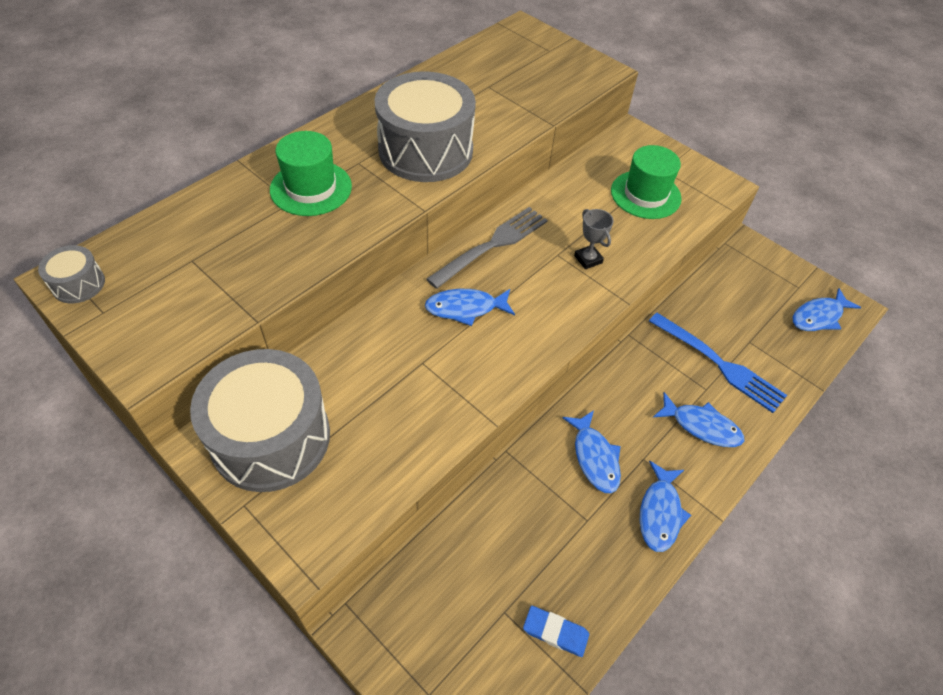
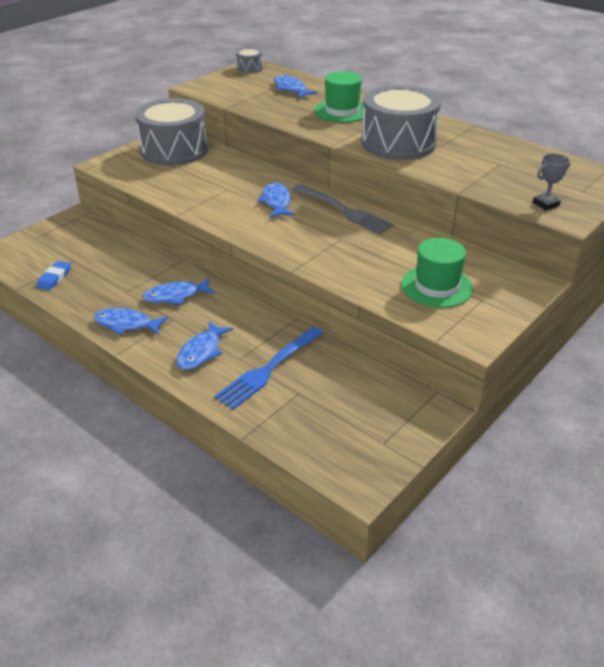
camera: 90 degrees right, 15 degrees down
(588, 259) = (339, 252): grey trophy -> grey trophy (545, 204)
(819, 316) = (341, 452): blue fish -> blue fish (291, 89)

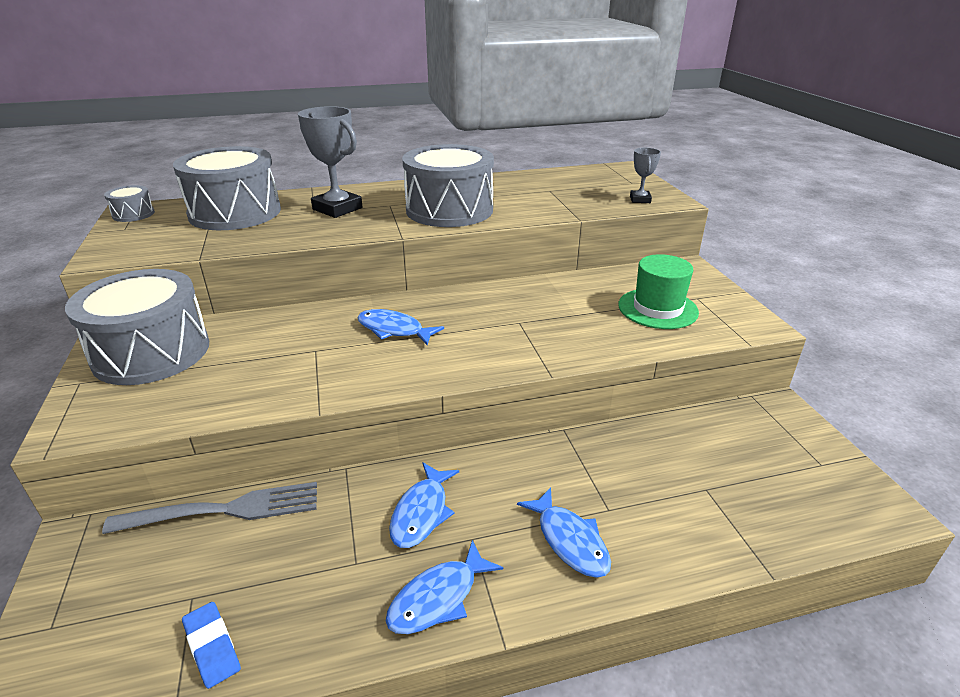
camera: 55 degrees left, 5 degrees down
(269, 369) = (646, 493): blue fork -> none
(291, 89) = (235, 213): blue fish -> grey drum
(342, 111) = (337, 209): green hat -> grey trophy
(344, 210) = (466, 300): grey fork -> grey fork (224, 510)

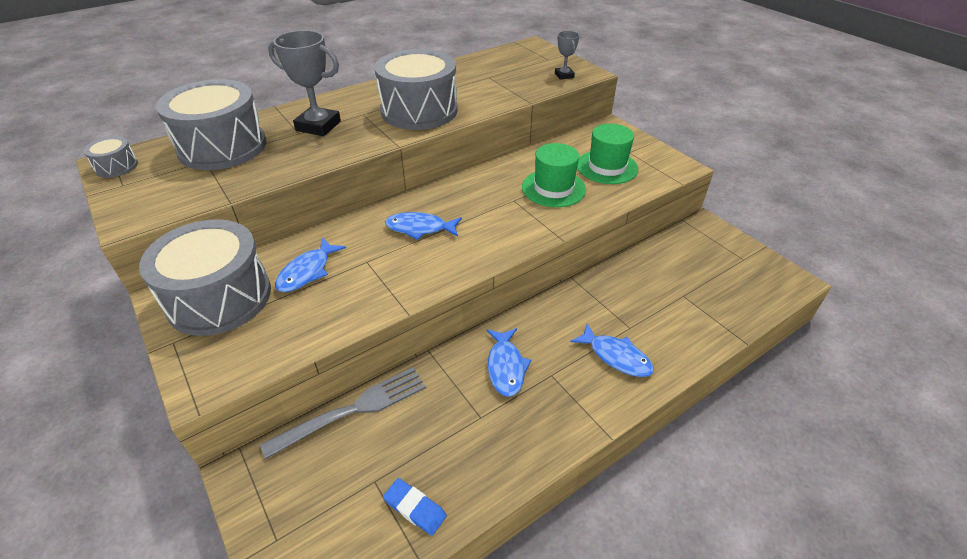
camera: 20 degrees left, 10 degrees up
(438, 598) = (552, 422): blue fish -> blue fish (307, 272)
(575, 319) = (553, 188): none -> green hat

